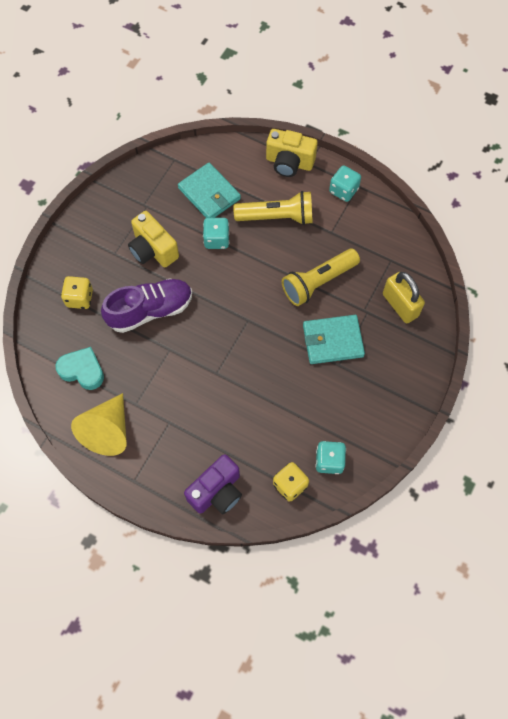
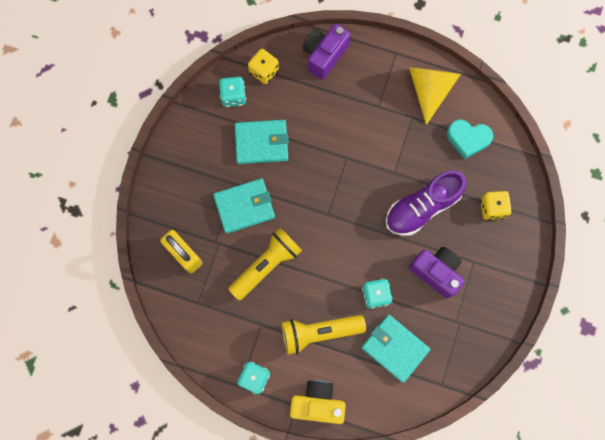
camera: 170 degrees right, 10 degrees up
(153, 250) = (436, 272): yellow camera -> purple camera
(305, 403) = (261, 143): none -> turquoise wallet

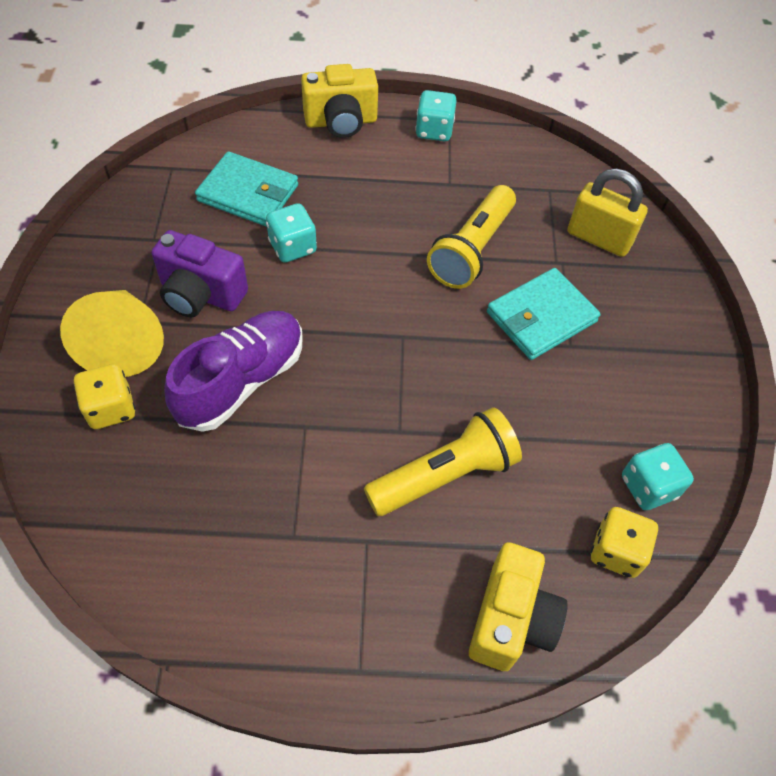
camera: 160 degrees right, 20 degrees down
(261, 143) = (559, 418): turquoise wallet -> none
(319, 332) = (363, 190): yellow flashlight -> yellow flashlight (444, 475)
(324, 55) = (511, 619): purple camera -> yellow camera
(429, 90) = (267, 604): yellow cone -> yellow cone (123, 343)
(468, 139) = (170, 521): turquoise heart -> none

